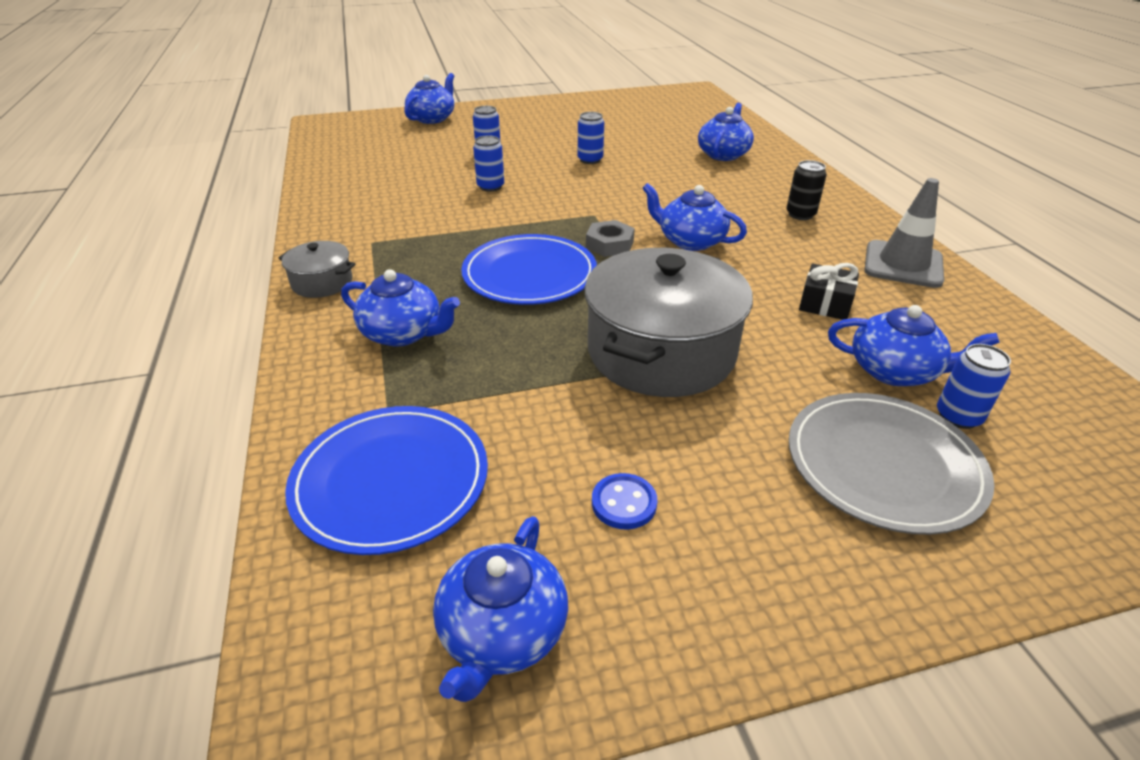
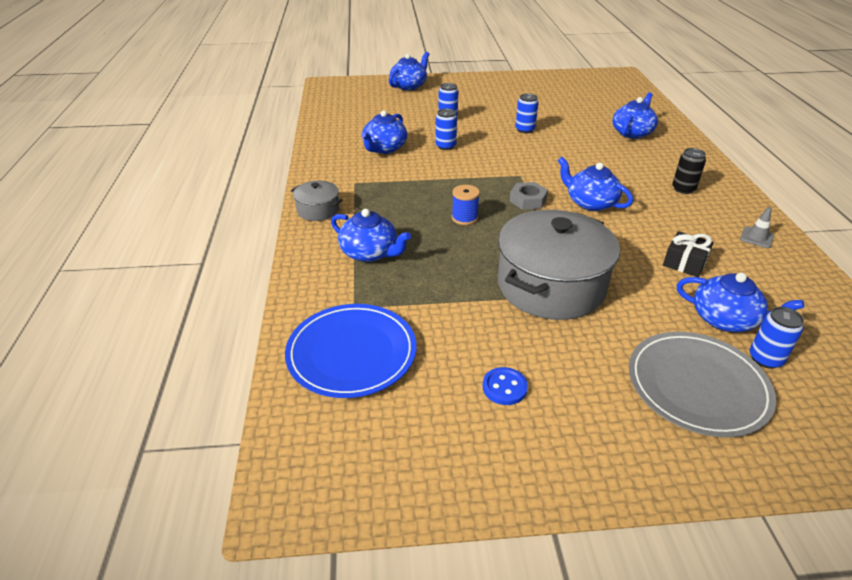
camera: 10 degrees right, 0 degrees up
(502, 632) = (411, 456): blue teapot -> blue teapot (384, 148)
(529, 274) = (464, 218): blue plate -> blue spool
(903, 264) = (756, 237): grey traffic cone -> grey traffic cone, size x0.50

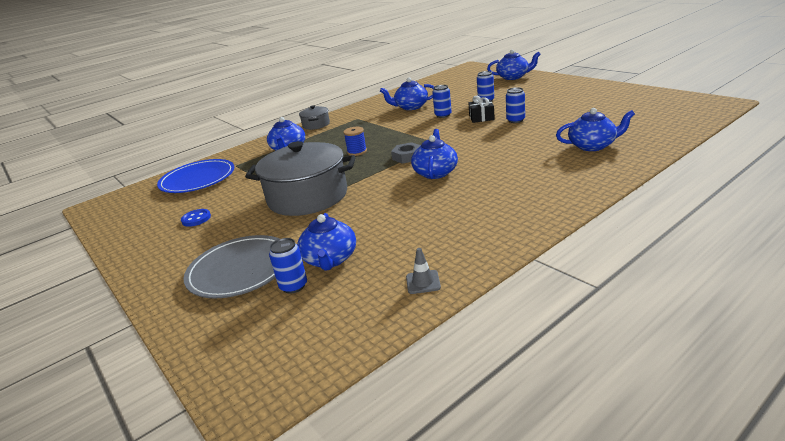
camera: 60 degrees right, 10 degrees down
(683, 189) = (520, 192): black can -> none
(684, 262) = (393, 225): black gift -> black gift (481, 117)
(756, 237) = (480, 240): grey traffic cone -> grey traffic cone (423, 282)

